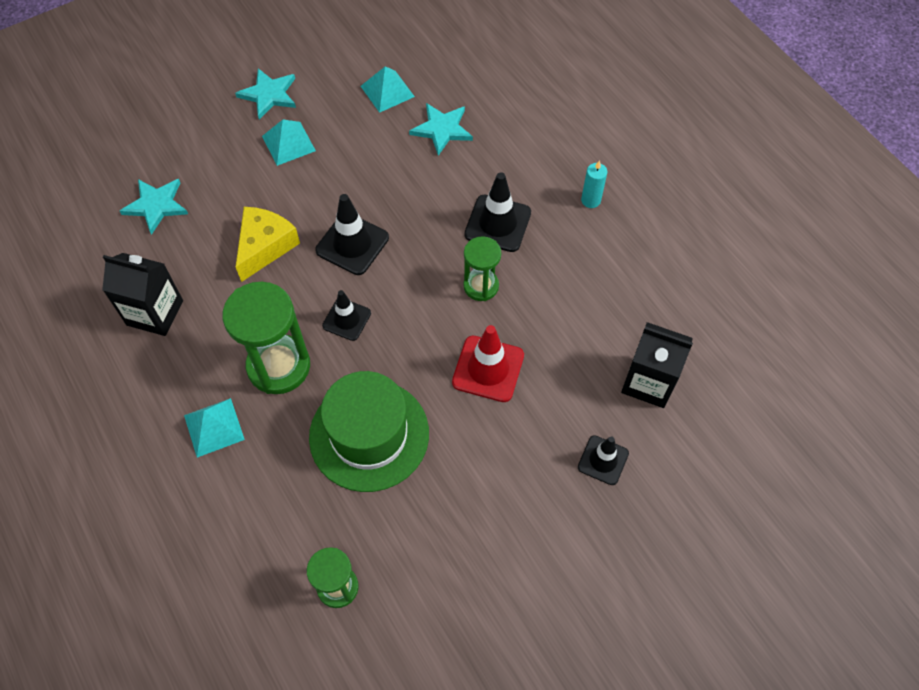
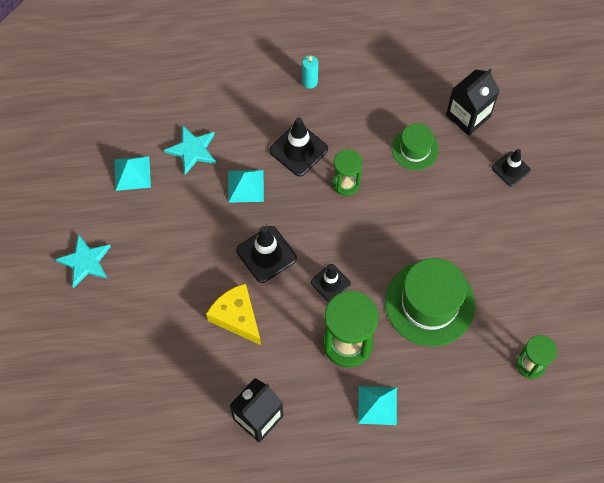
camera: 65 degrees left, 5 degrees up
(156, 205) = (154, 386): turquoise star -> none
(288, 143) = (145, 264): turquoise pyramid -> turquoise pyramid (246, 186)
(488, 369) = (414, 207): red traffic cone -> none
(567, 340) = (415, 149): none -> green hat

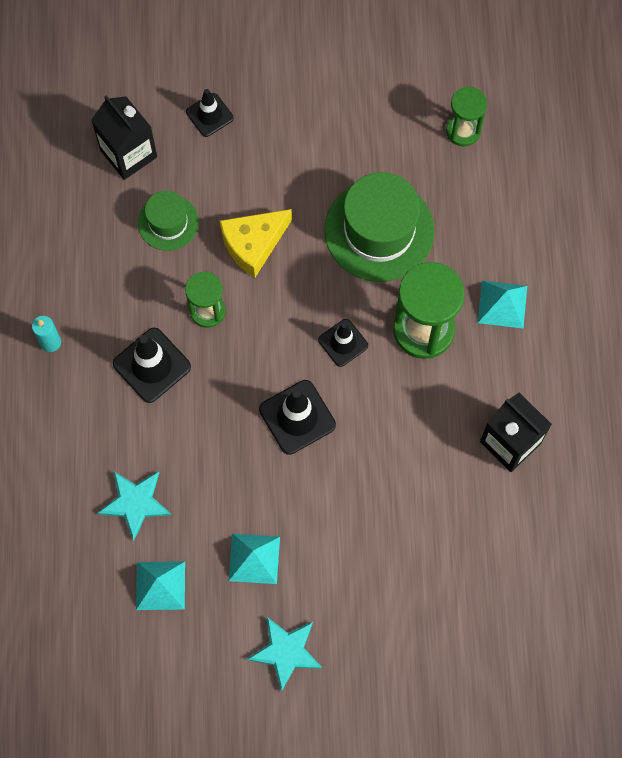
camera: 85 degrees left, 5 degrees up
(237, 317) = (379, 459): yellow cheese -> yellow cheese (253, 244)
(246, 186) = (196, 436): turquoise pyramid -> turquoise pyramid (254, 558)

